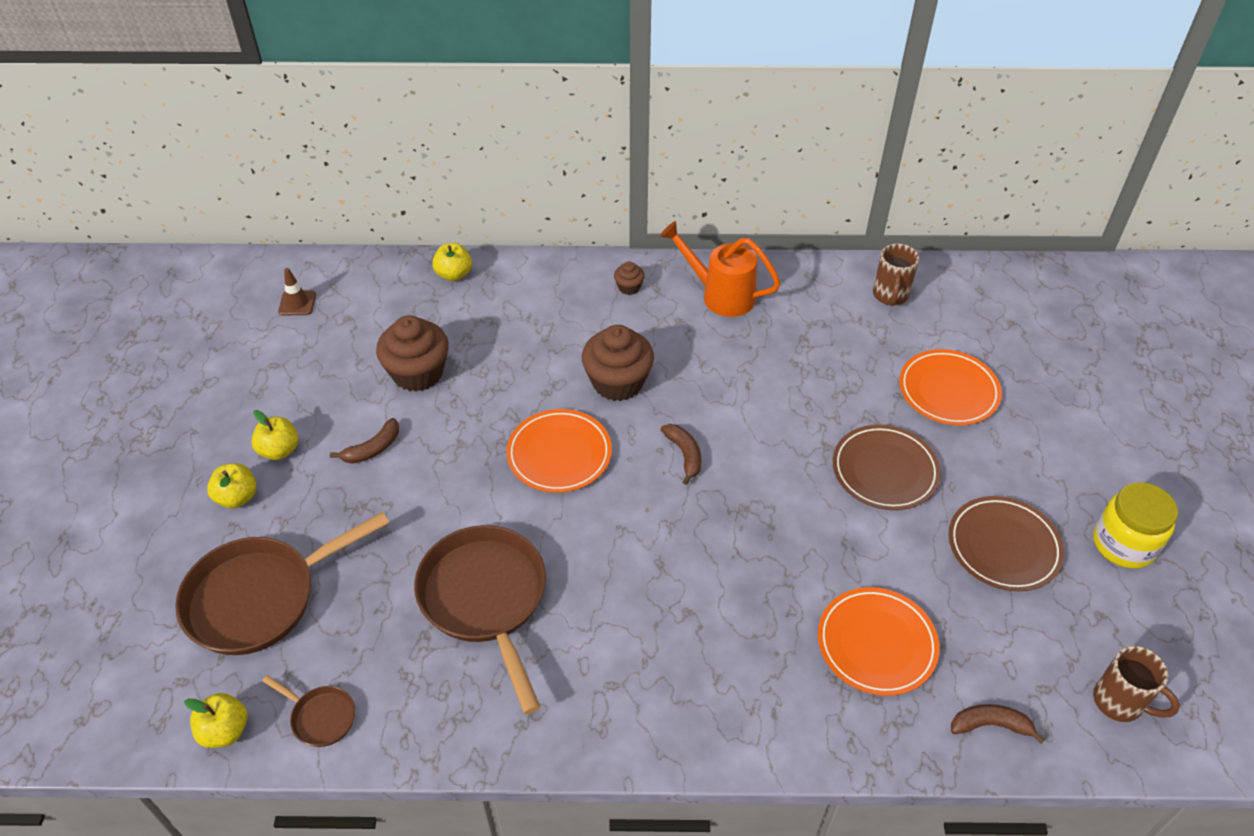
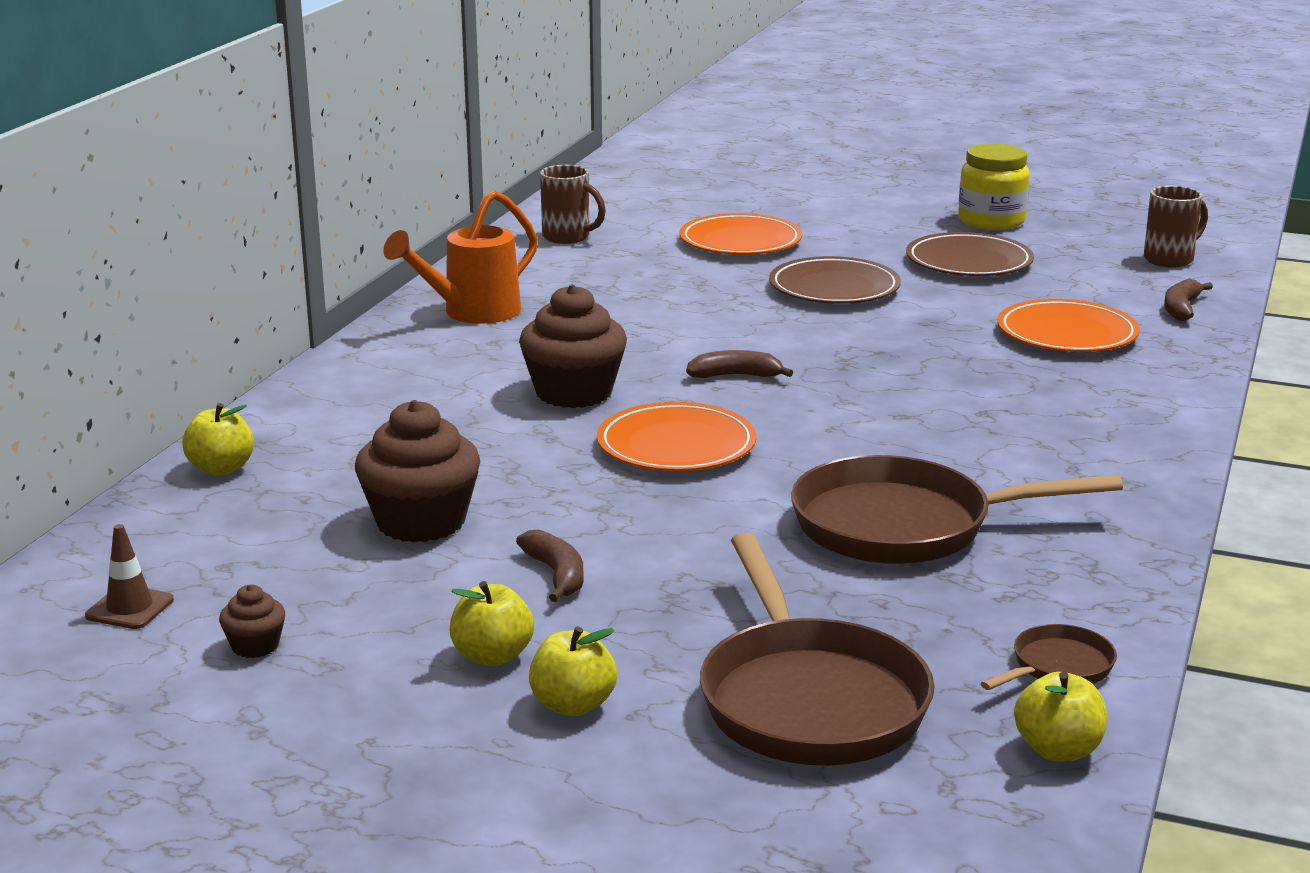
camera: 70 degrees left, 25 degrees down
(629, 287) = (396, 359): brown cupcake -> brown cupcake (255, 646)

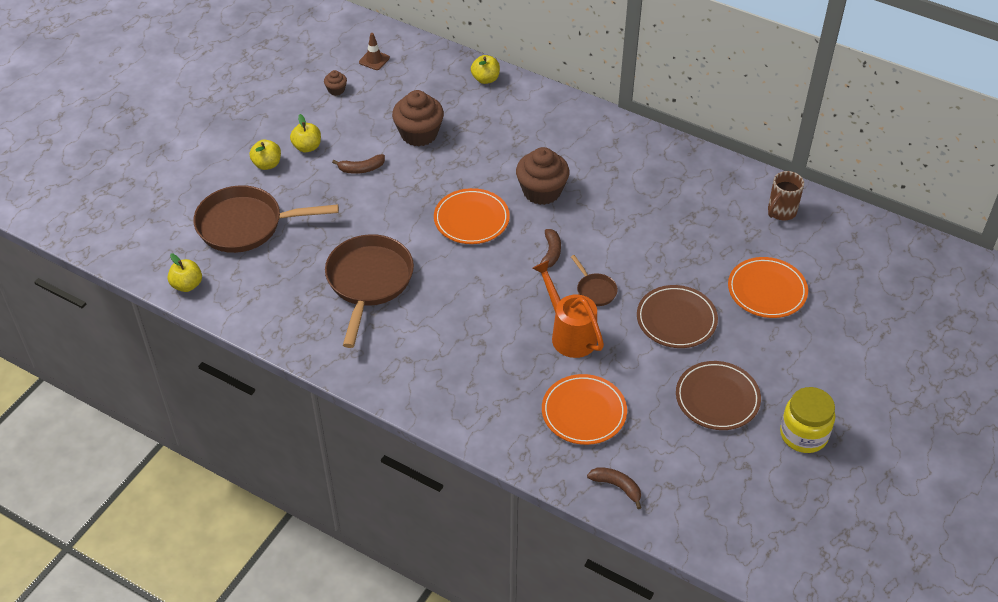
camera: 100 degrees right, 25 degrees up
(472, 313) = (656, 163): orange watering can -> orange watering can (569, 334)
(1058, 667) = (239, 301): brown pan -> brown pan (595, 290)
(1170, 259) = (712, 515): brown mug -> none

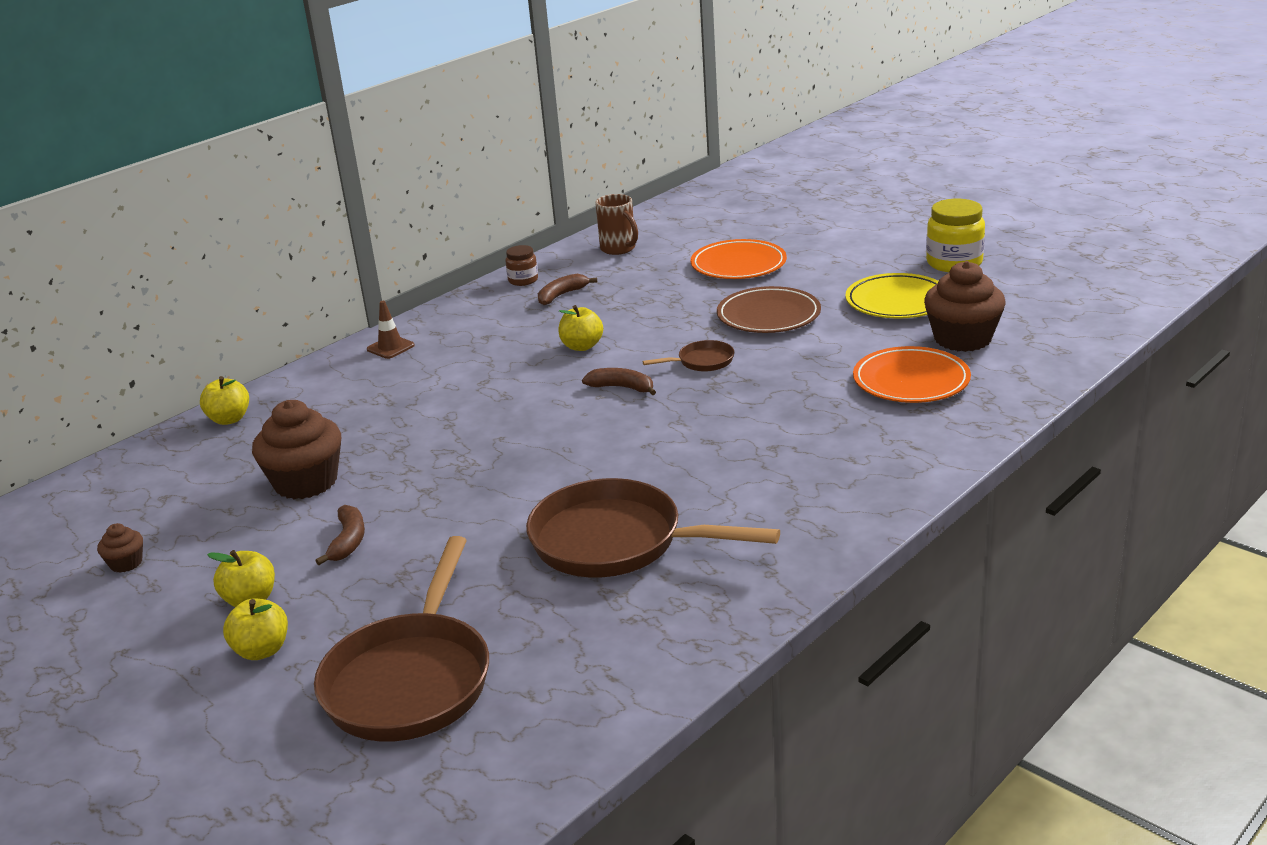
camera: 75 degrees left, 20 degrees down
(187, 285) = (537, 764): yellow apple -> yellow apple (582, 346)
(374, 60) = (85, 520): brown traffic cone -> brown traffic cone (390, 347)
(471, 219) = (524, 444): orange plate -> none
(542, 191) = (498, 388): brown cupcake -> brown cupcake (962, 339)
(569, 334) = (774, 383): orange watering can -> none
(617, 487) = (1032, 367): brown banana -> brown banana (562, 295)
(709, 168) = (523, 280): none -> brown jar
(717, 398) = (897, 302): brown plate -> yellow plate

